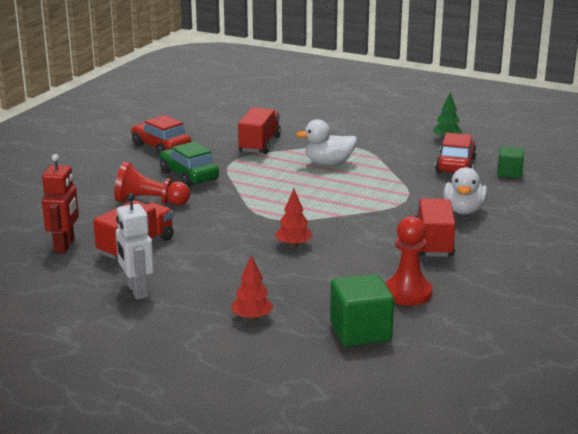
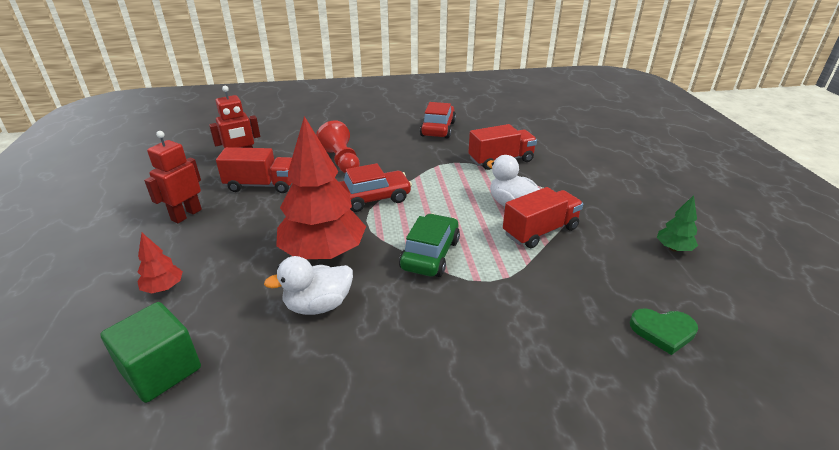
camera: 55 degrees right, 10 degrees up
(137, 291) = (186, 215): white robot -> red robot
(189, 176) = (403, 157): green car -> green car (430, 254)
(293, 245) = (323, 253): red tree -> red tree, size x2.28
(408, 293) = (269, 371): red pawn -> none
(433, 243) = (408, 342): red truck -> red truck (540, 231)
(455, 165) = (620, 280): red car -> red car (374, 198)
(464, 210) = (514, 333): white duck -> white duck (318, 305)
(509, 173) = (663, 331): green cube -> green heart

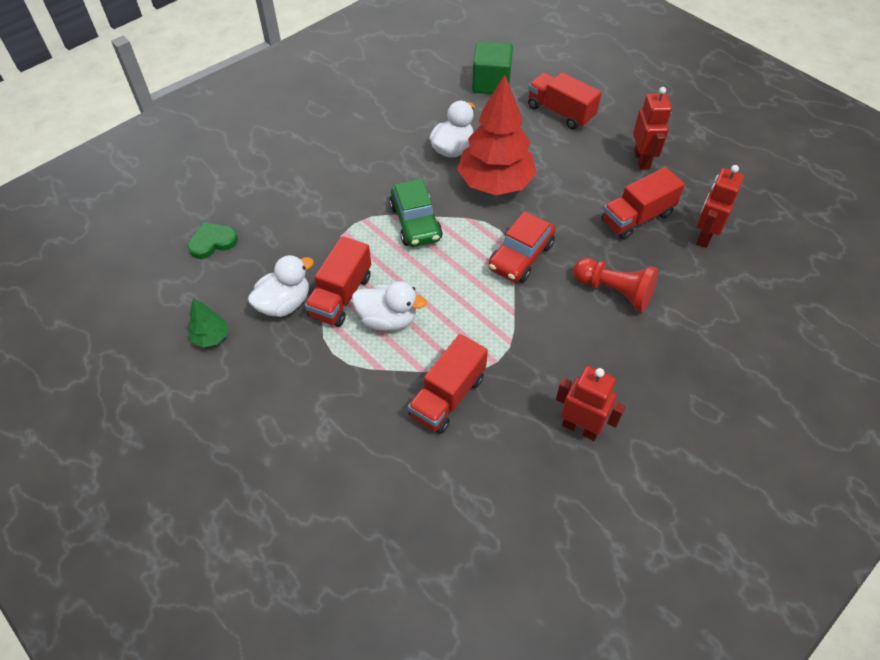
camera: 145 degrees right, 20 degrees up
(164, 288) = (560, 112): red tree -> red truck
(438, 129) = (580, 428): red car -> red robot
(595, 245) = (284, 303): none -> white duck

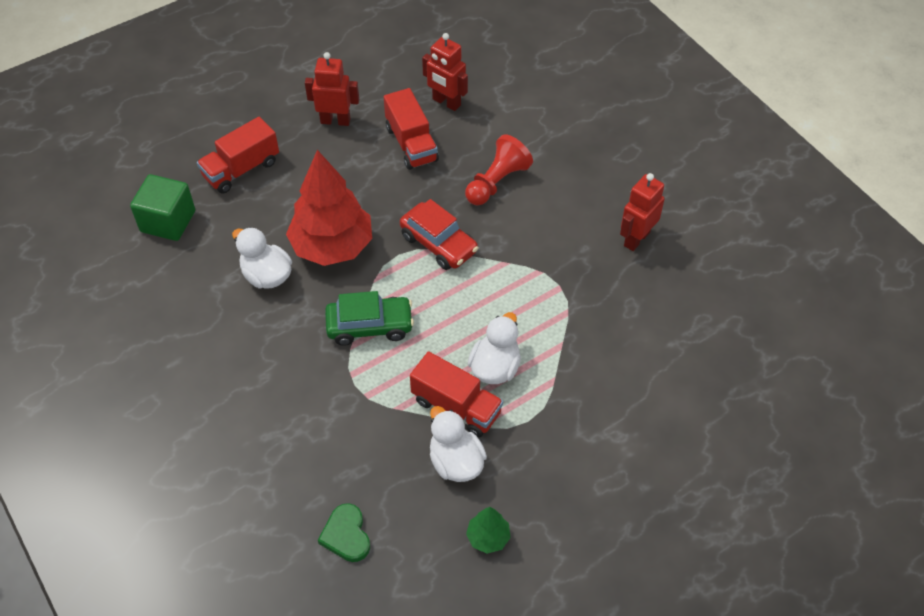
camera: 80 degrees left, 0 degrees up
(447, 396) = (592, 330): red truck -> none

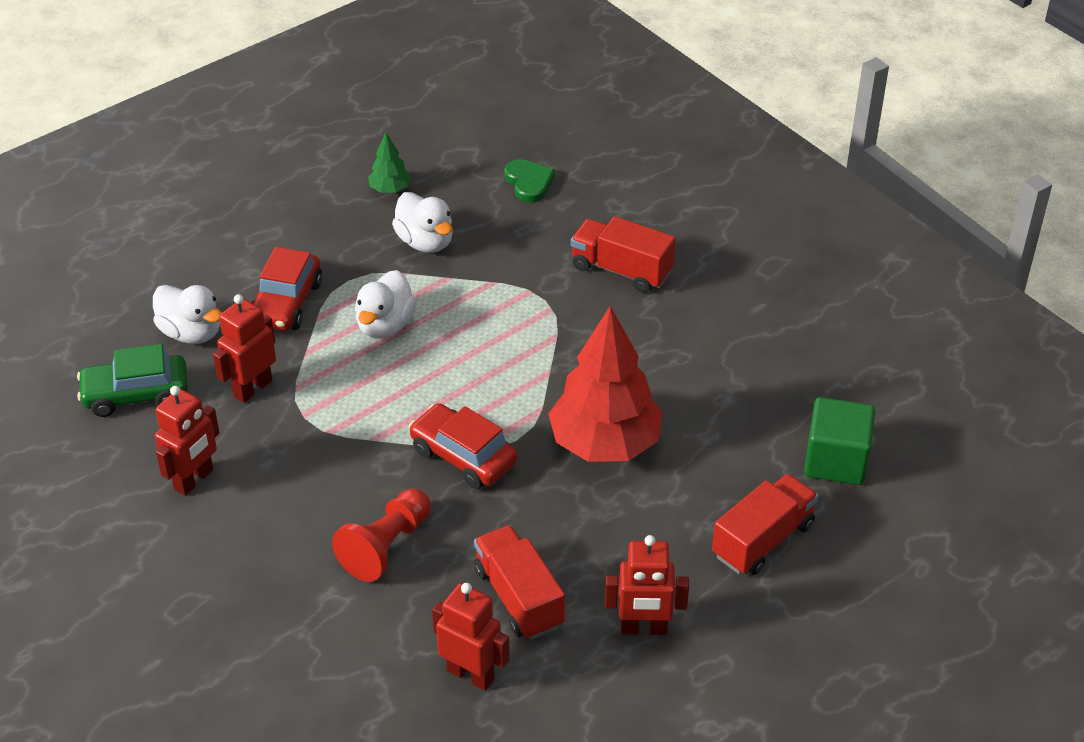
camera: 175 degrees right, 10 degrees down
(266, 275) = (680, 403): white duck -> white duck (191, 332)
(370, 326) = (538, 357): green car -> green car (136, 394)
(456, 406) = (428, 287): red truck -> red truck (621, 270)
(582, 398) = (286, 303): none -> red car
(602, 313) = (252, 388): none -> red robot

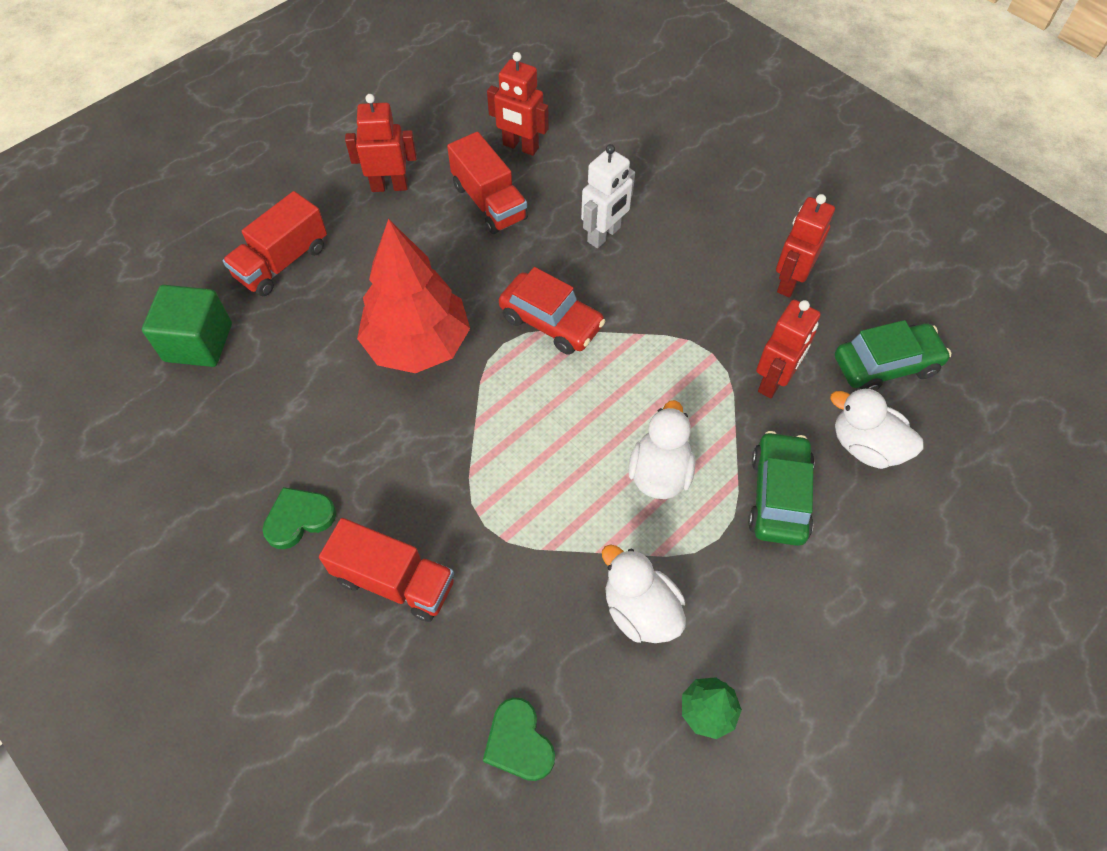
camera: 175 degrees right, 15 degrees up
(286, 303) = (778, 496): red car -> green car
(386, 546) = (604, 235): red pawn -> white robot
(706, 313) = (299, 518): none -> green heart

